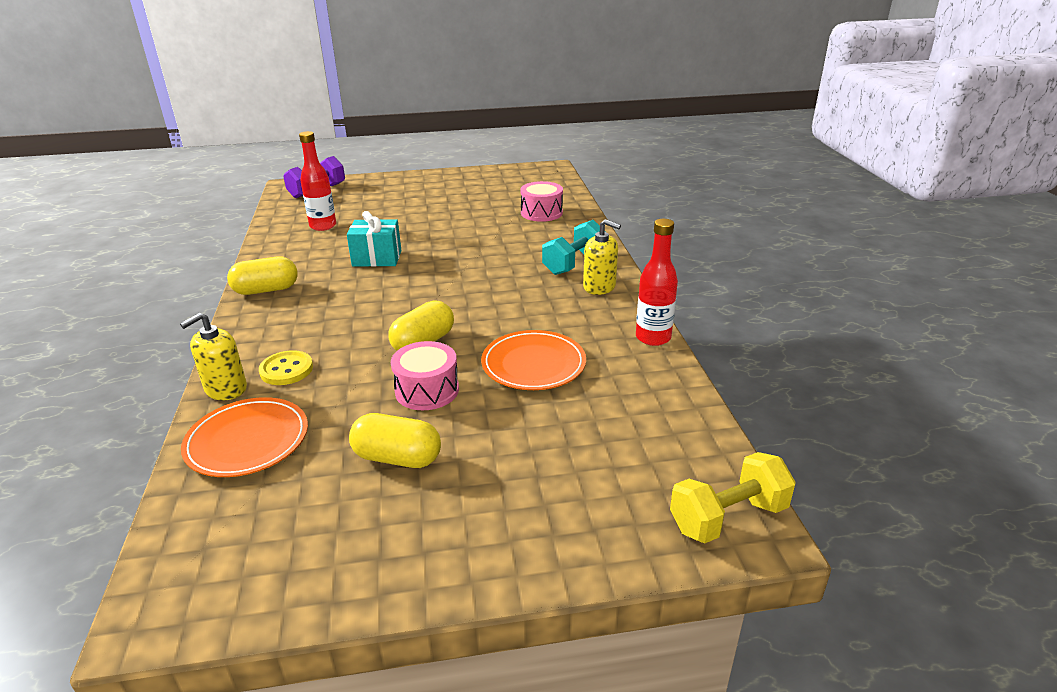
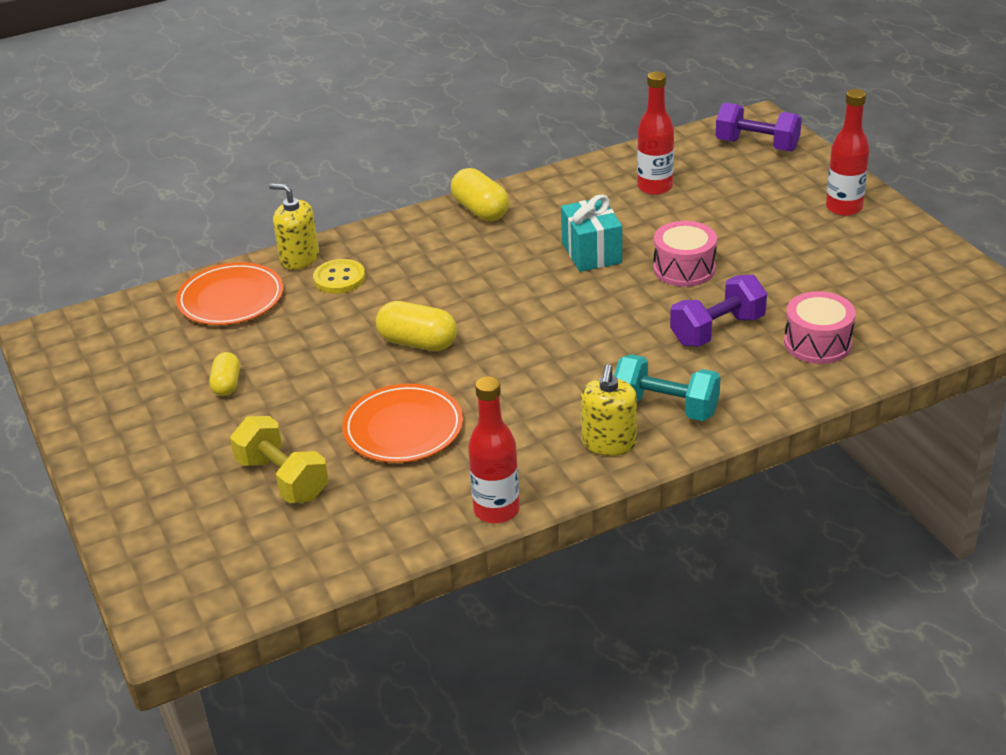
camera: 75 degrees right, 5 degrees up
(397, 458) = (227, 384): yellow capsule -> yellow capsule, size x0.63
(415, 183) = (844, 208): none -> red bottle
(427, 390) = (332, 371): pink drum -> pink drum (684, 269)
(505, 235) = (717, 330): none -> purple dumbbell
(728, 517) = (185, 605): yellow dumbbell -> yellow dumbbell (283, 479)

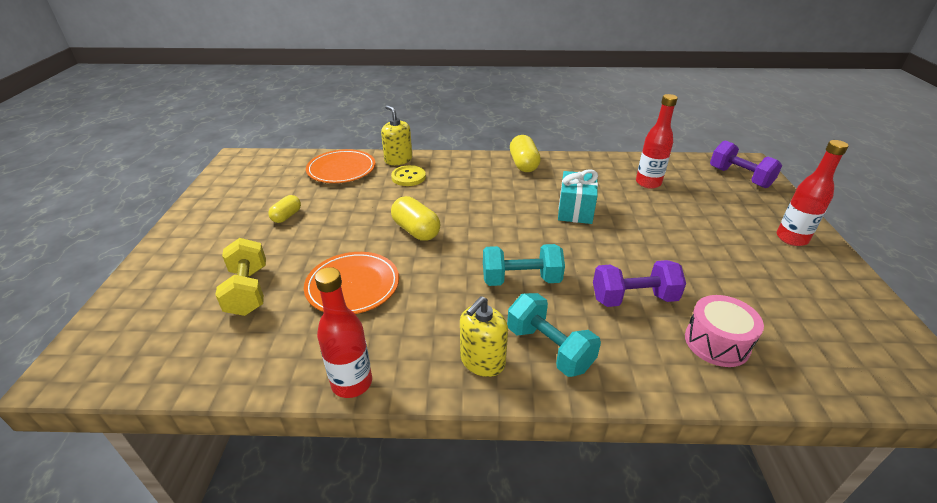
camera: 25 degrees right, 0 degrees up
(588, 354) = (521, 280): none -> turquoise dumbbell
(684, 269) = (635, 242): pink drum -> none

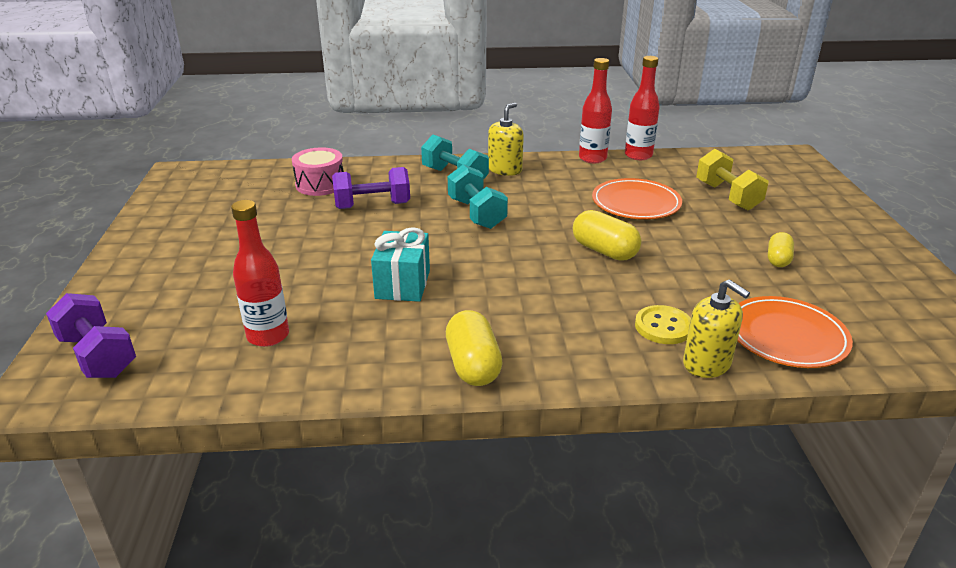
camera: 175 degrees right, 5 degrees down
(521, 280) = (476, 213): turquoise dumbbell -> turquoise dumbbell turned 75 degrees clockwise
(791, 238) = (147, 263): red bottle -> red bottle (638, 155)

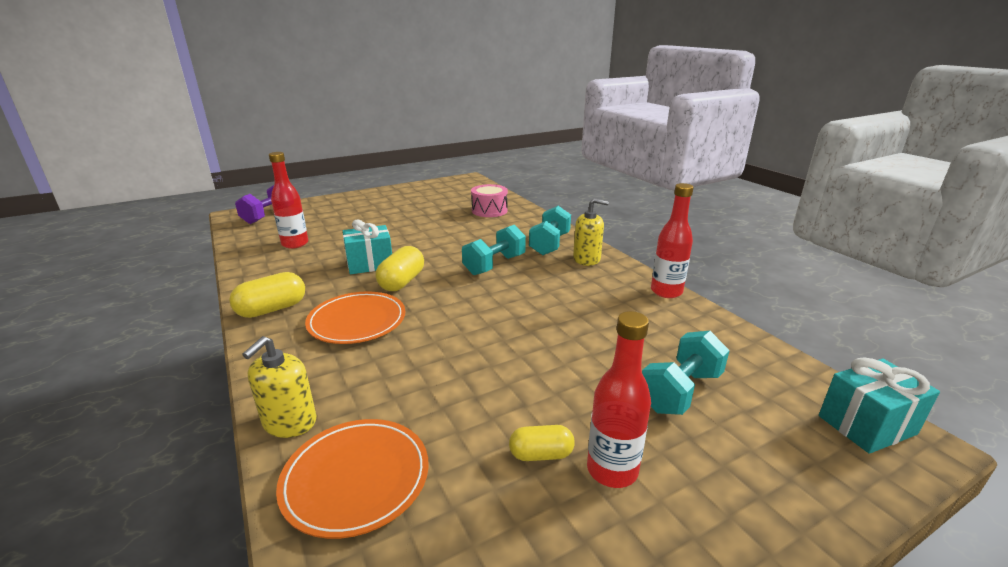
camera: 65 degrees right, 5 degrees down
(372, 206) = (474, 231): purple dumbbell -> none
(604, 251) = (474, 331): yellow capsule -> yellow capsule (402, 282)
(636, 203) = (591, 332): orange plate -> orange plate (357, 321)
(638, 155) = (711, 315): red bottle -> red bottle (612, 470)
(663, 327) = (349, 386): yellow button -> none
(727, 196) = (680, 391): yellow dumbbell -> turquoise dumbbell
(777, 159) = (866, 425): none -> turquoise gift

